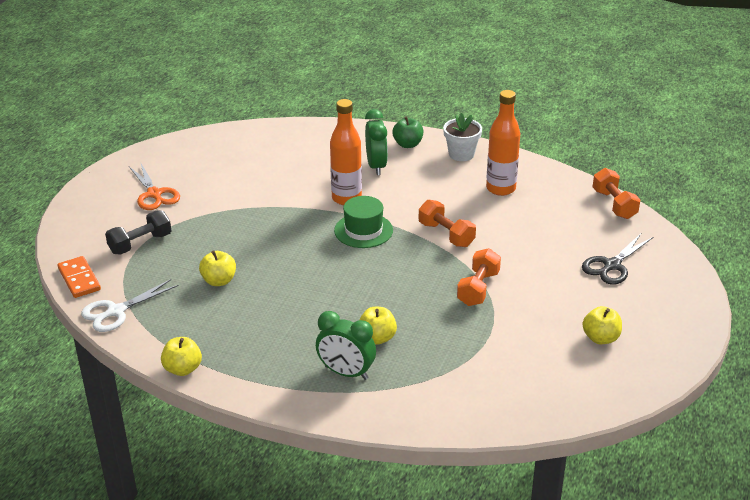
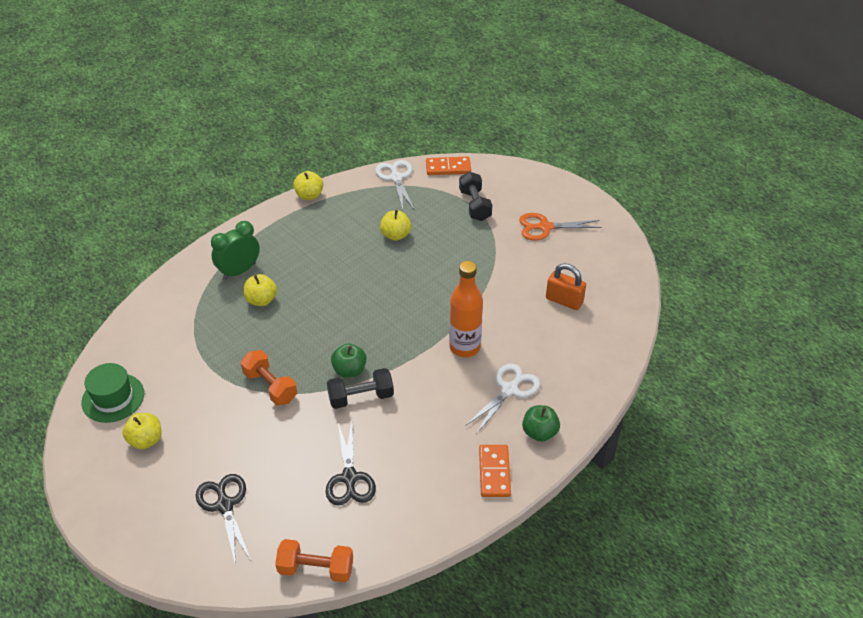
camera: 115 degrees right, 10 degrees up
(253, 163) = (564, 300): none -> orange padlock
(363, 230) = (406, 341): green hat -> green hat (113, 398)
(376, 166) = (509, 389): green clock -> white scissors
(422, 250) = (349, 370): none -> green apple
(446, 234) = (361, 397): orange dumbbell -> black dumbbell
(461, 154) = (494, 472): white flower pot -> orange domino
(500, 189) = (408, 477): orange bottle -> none
(528, 214) = (349, 478): none -> black scissors

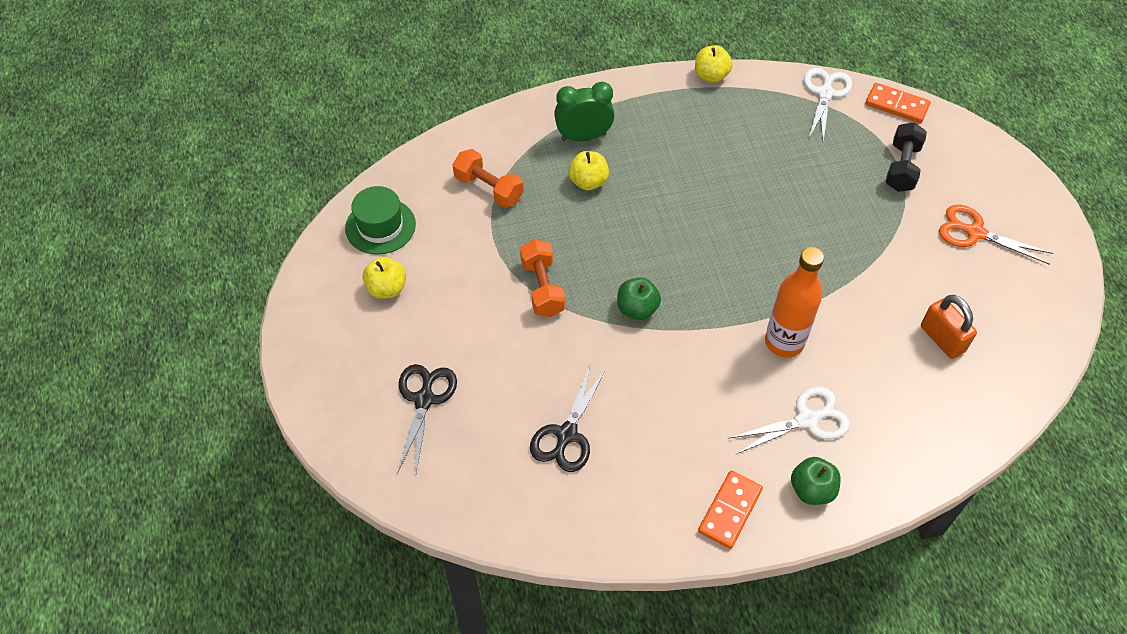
camera: 30 degrees right, 10 degrees up
(316, 569) = (475, 518): orange dumbbell -> orange dumbbell (488, 188)
(361, 397) = (631, 347): black dumbbell -> none
(395, 235) = (783, 166): yellow apple -> none

